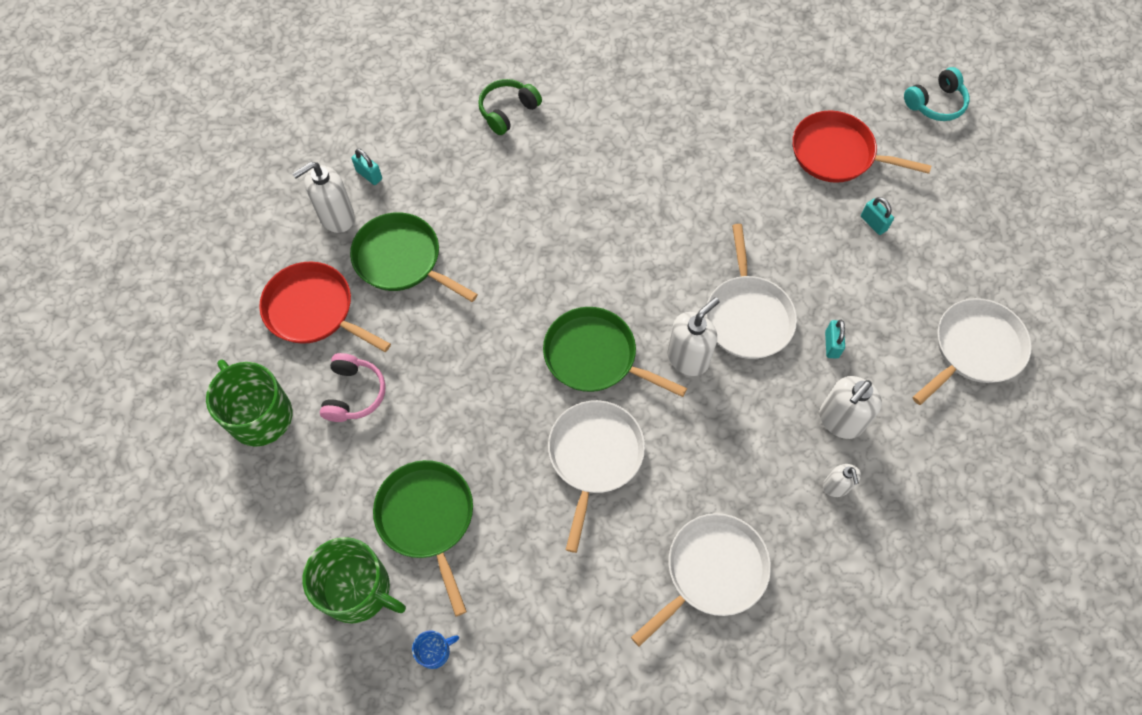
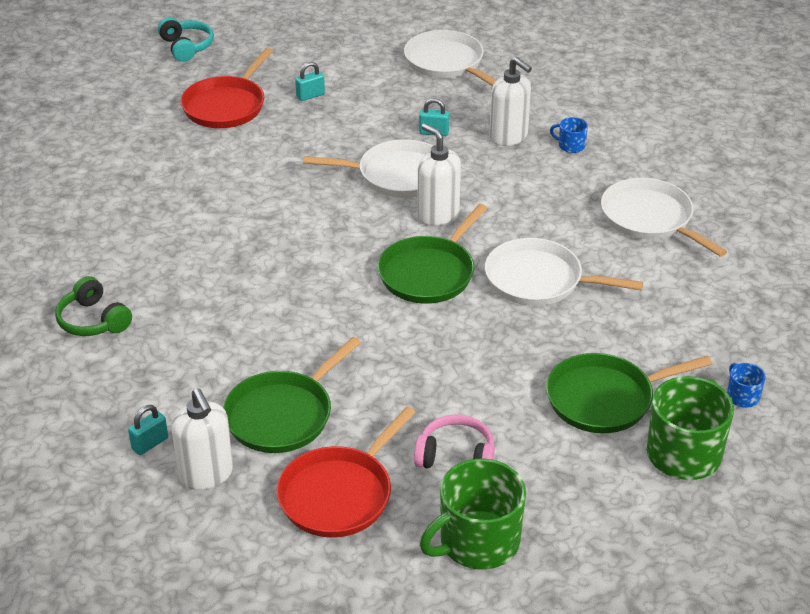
camera: 85 degrees left, 25 degrees down
(836, 487) = (570, 146): white soap dispenser -> blue mug

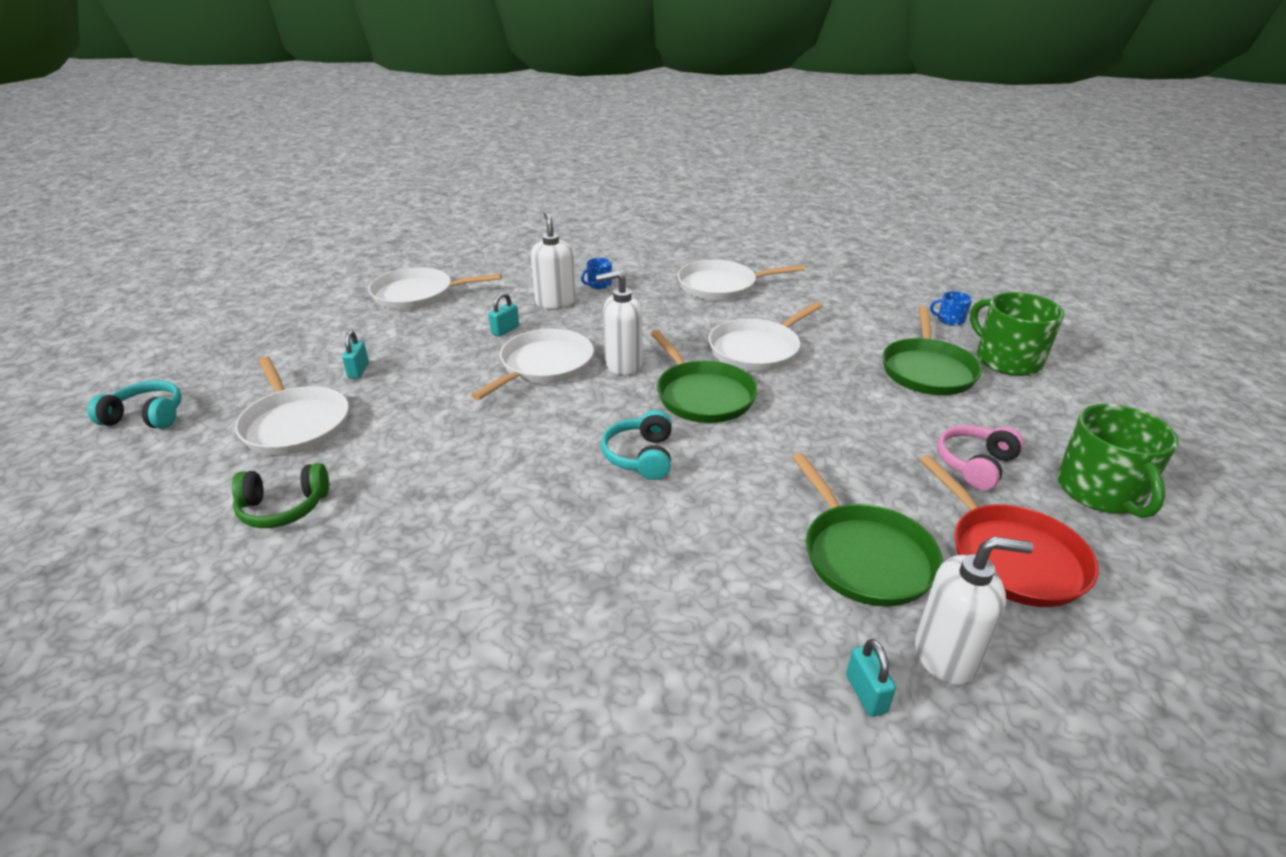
camera: 60 degrees left, 5 degrees down
(93, 320) = (576, 672): green headphones -> green headphones (283, 507)
(226, 106) = (295, 424): red pan -> white pan
(316, 271) = (641, 456): none -> turquoise headphones
(509, 136) = (555, 302): white soap dispenser -> white soap dispenser turned 90 degrees counterclockwise

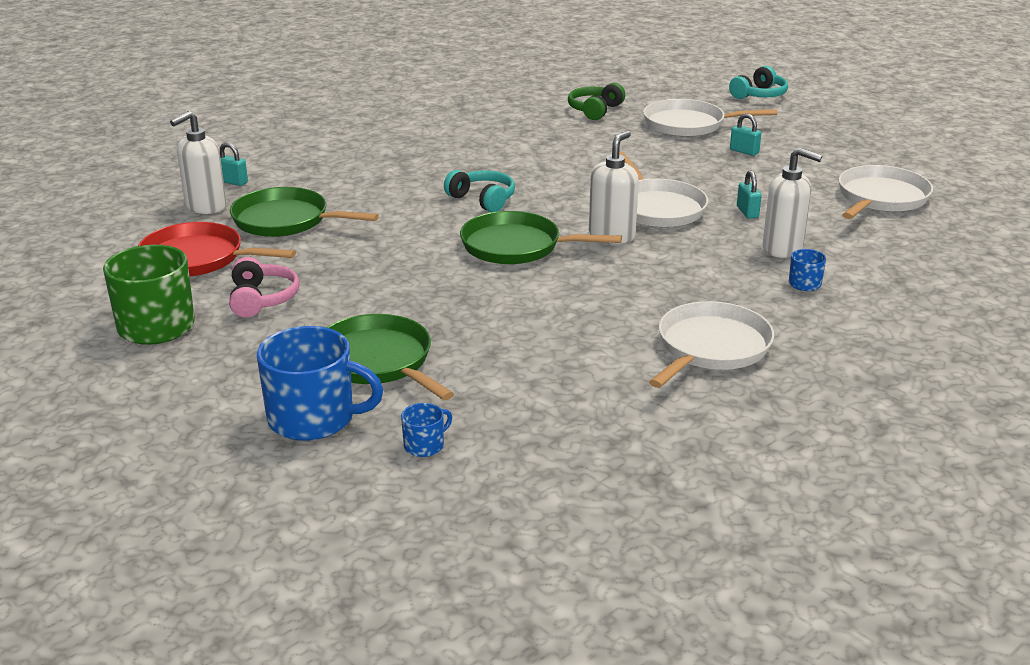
camera: 130 degrees right, 5 degrees down
(757, 350) = (546, 300): white pan -> none
(1006, 360) = (313, 418): green mug -> blue mug

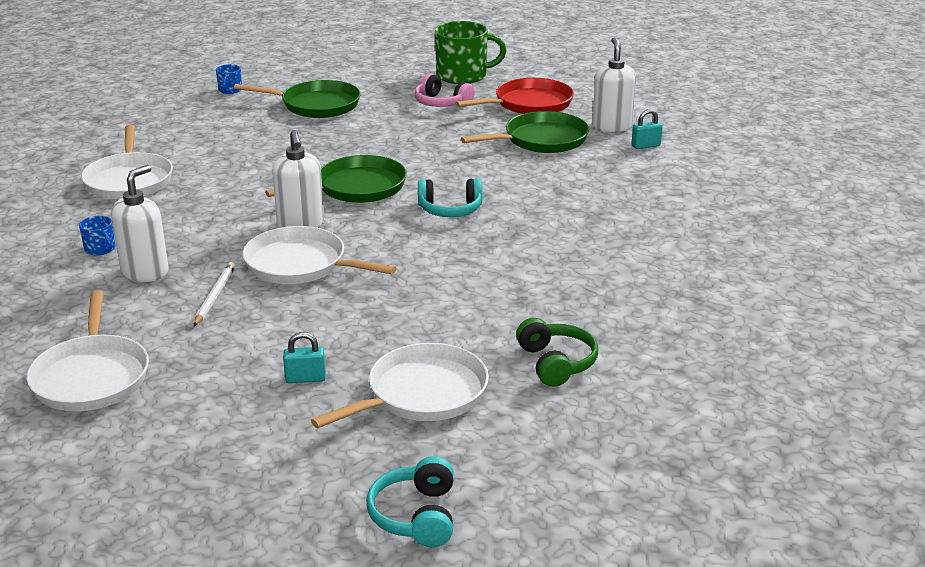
camera: 135 degrees right, 0 degrees up
(313, 418) = (301, 79): blue mug -> none
(747, 212) = (214, 296): turquoise padlock -> white pencil
(783, 248) = (145, 272): white soap dispenser -> white soap dispenser turned 135 degrees clockwise

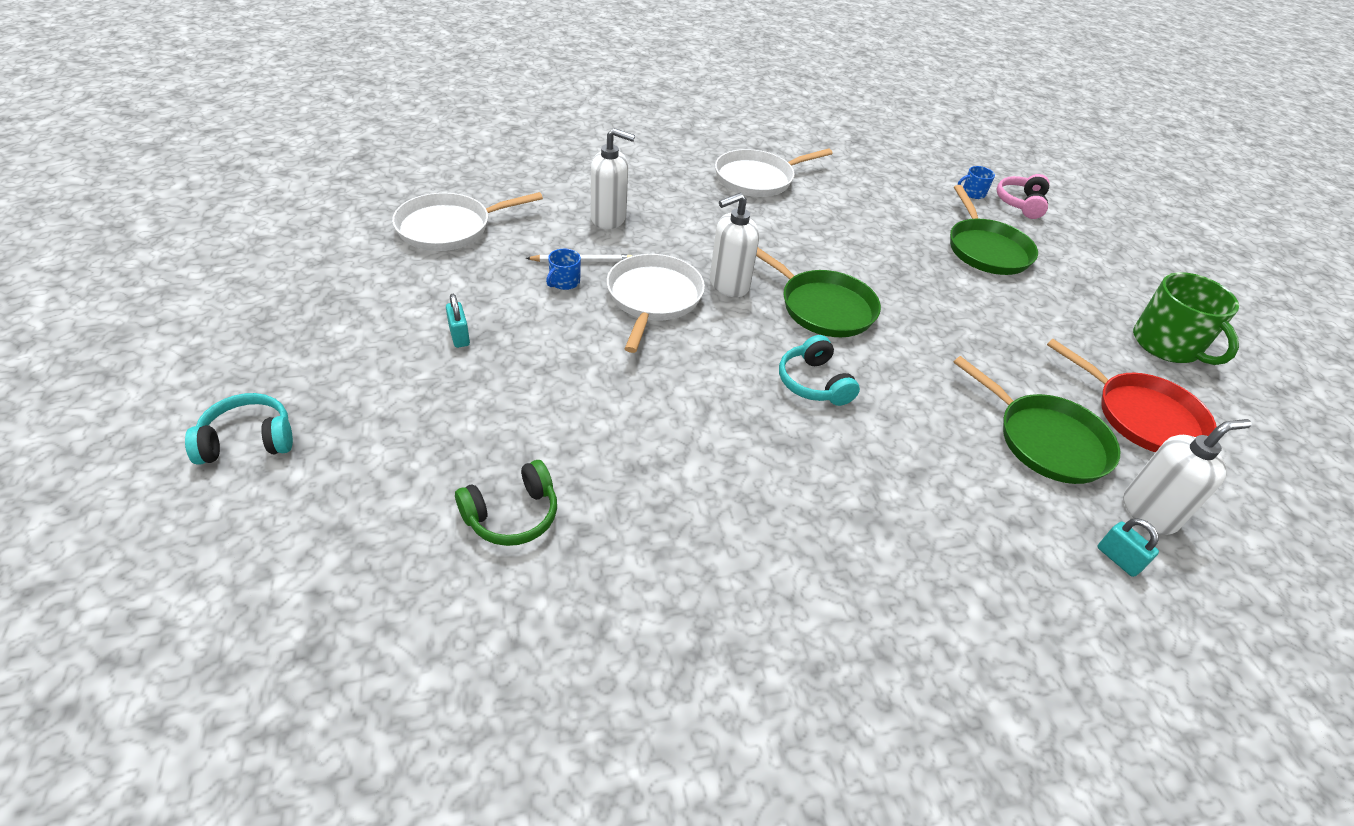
camera: 70 degrees right, 15 degrees up
(100, 249) = (637, 190): blue mug -> blue mug (564, 282)
(422, 393) = (442, 415): white pan -> none
(441, 103) = (1073, 338): pink headphones -> pink headphones (1021, 204)

